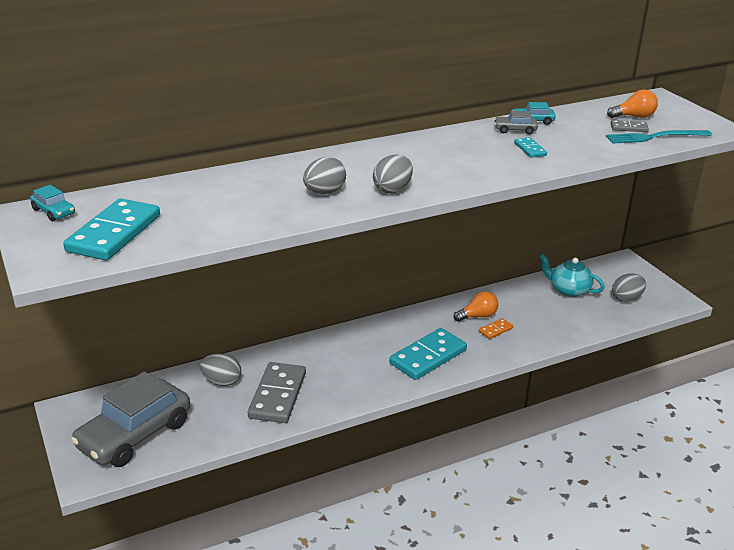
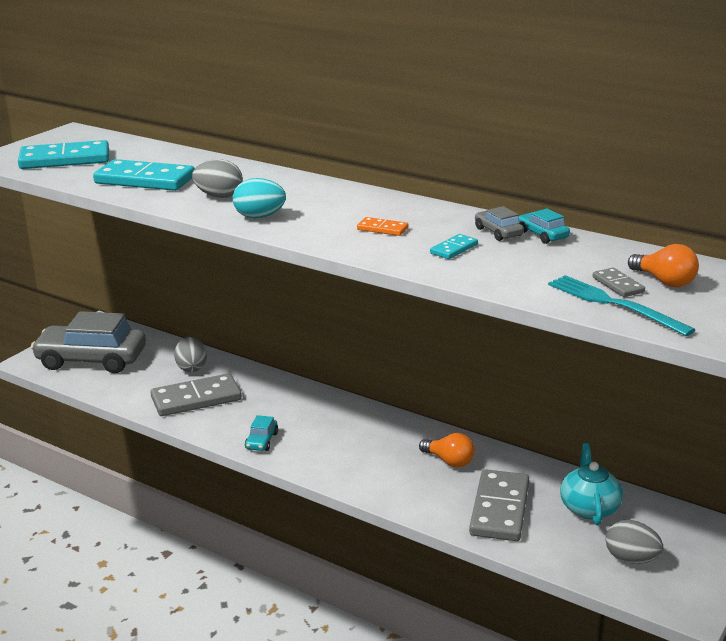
camera: 60 degrees right, 5 degrees down
(53, 212) = (81, 137): turquoise car -> turquoise car (261, 441)
(392, 189) = (259, 217): grey egg -> turquoise egg
(428, 357) = (337, 454): turquoise domino -> turquoise domino (145, 180)
(495, 330) = (435, 480): orange domino -> orange domino (382, 229)
(546, 320) = (499, 509): none -> grey domino

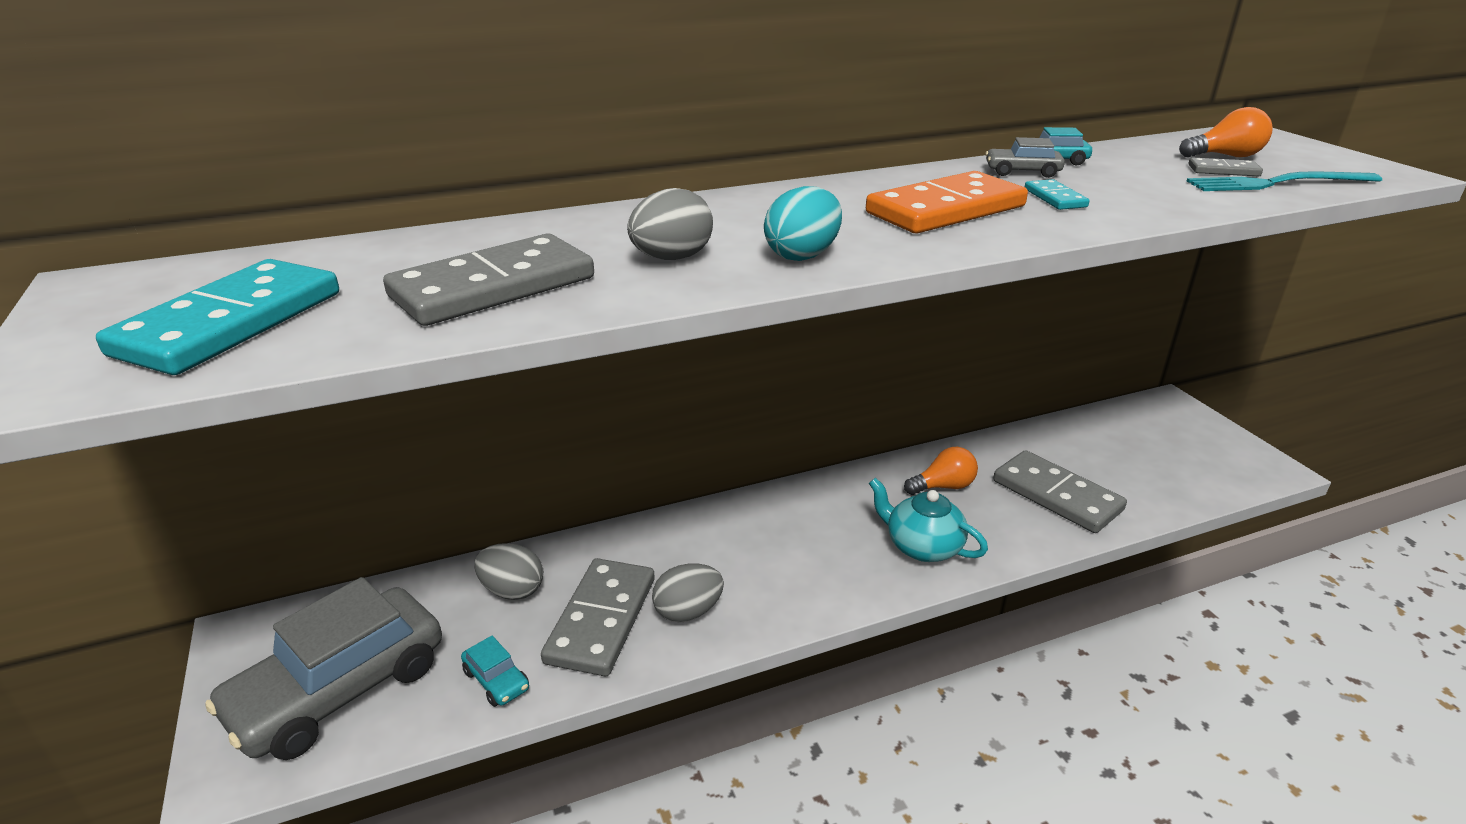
camera: 55 degrees left, 5 degrees up
(145, 180) = (493, 287): turquoise domino -> grey domino
(261, 441) = (773, 603): turquoise car -> turquoise car (496, 680)
(382, 229) = (945, 210): orange domino -> orange domino, size x2.19
(589, 507) = (1087, 447): turquoise teapot -> turquoise teapot (922, 546)
(631, 559) = (1184, 463): grey egg -> grey egg (688, 612)

